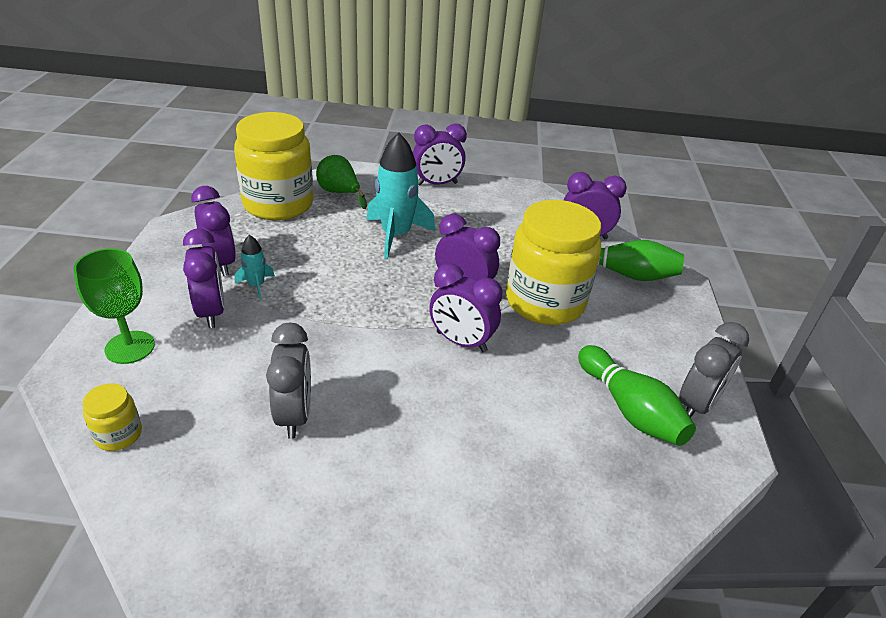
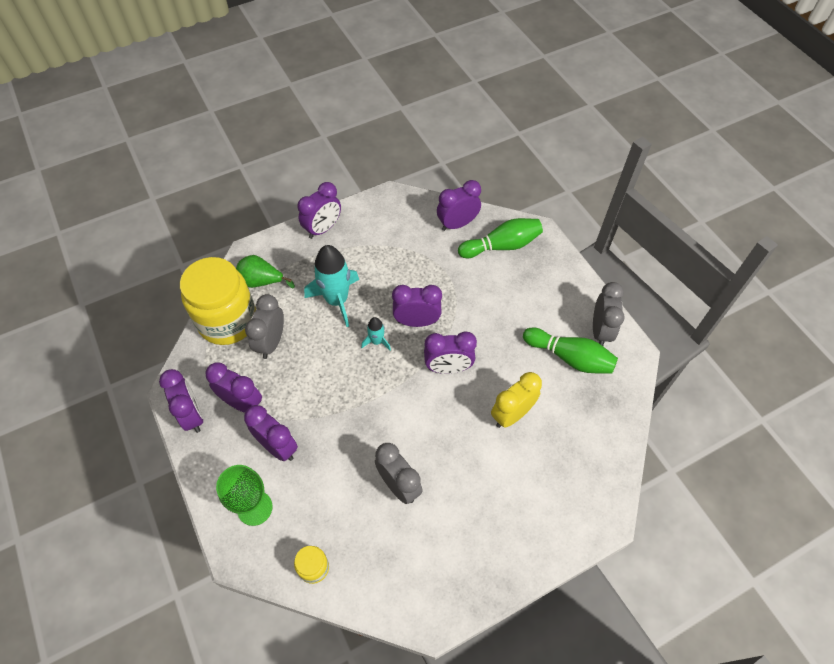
camera: 30 degrees left, 20 degrees up
(167, 250) = (192, 415): none -> purple clock
(256, 285) = (285, 406): turquoise rocket -> turquoise rocket (377, 341)
(299, 235) = (271, 342): none -> grey clock
(499, 424) = (511, 414): none -> yellow clock
(545, 302) = (473, 302): yellow jar -> none

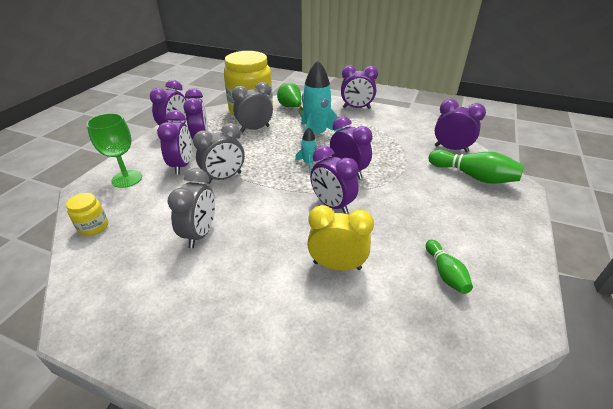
camera: 50 degrees right, 20 degrees down
(569, 357) = (445, 273): green bowling pin -> green bowling pin, size x0.61
(600, 331) = (506, 280): grey clock -> grey clock (224, 178)

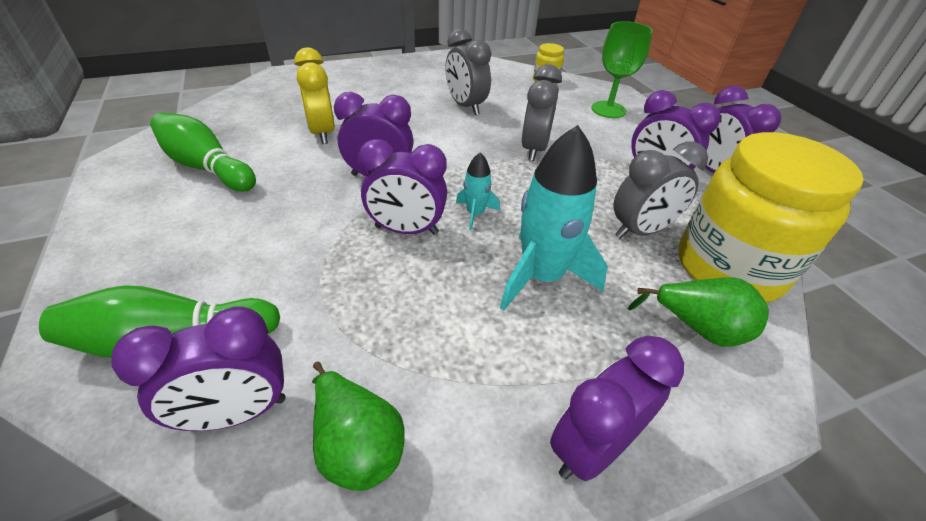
camera: 135 degrees right, 5 degrees up
(182, 165) = (597, 140): purple clock -> none
(255, 129) = (640, 231): grey clock -> grey clock turned 45 degrees clockwise
(337, 265) = (322, 133): yellow clock -> yellow clock turned 105 degrees clockwise
(417, 130) = (357, 444): none -> green pear
(445, 273) = (207, 167): green bowling pin -> green bowling pin, size x1.63

